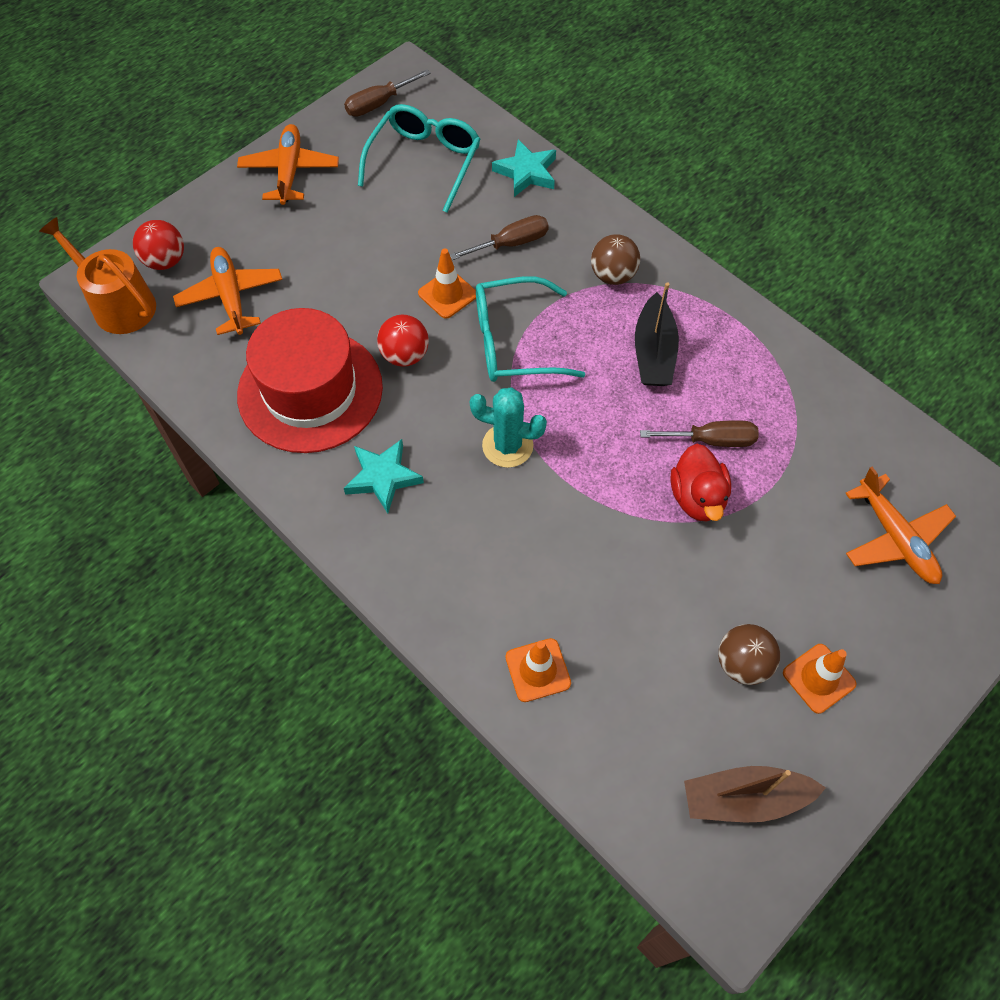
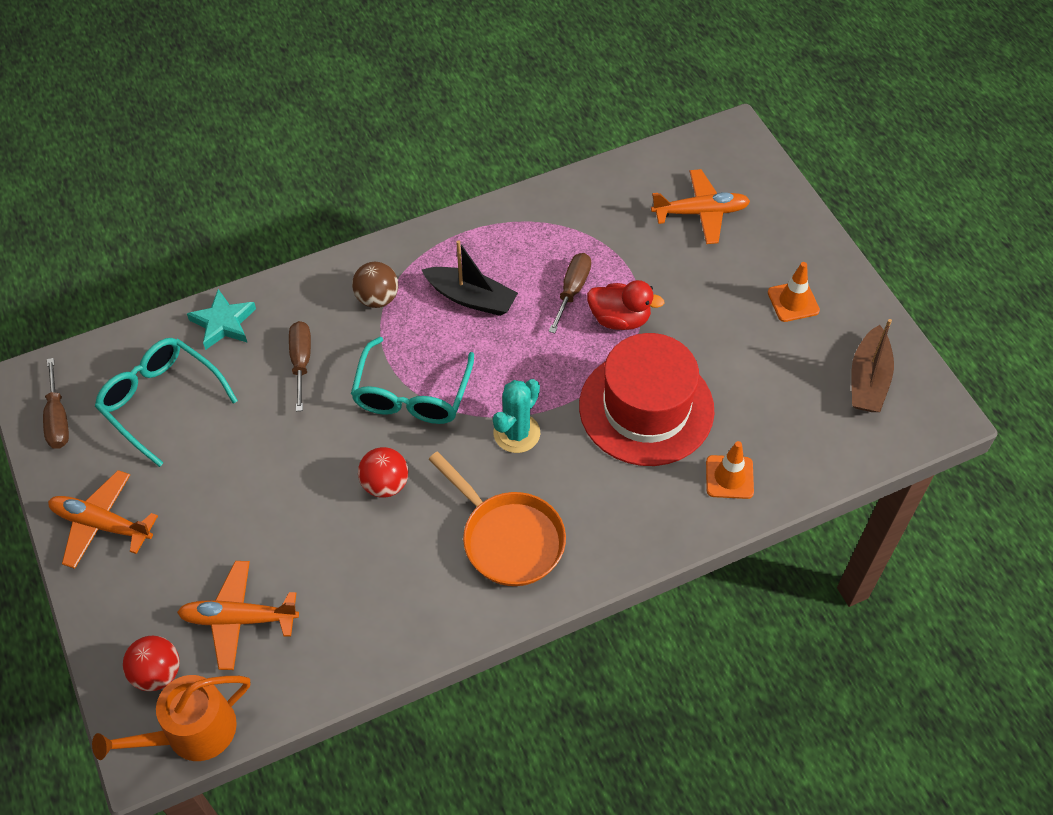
camera: 70 degrees left, 5 degrees down
(310, 391) = (388, 574): red hat -> red hat (646, 408)
(383, 477) = (508, 538): turquoise star -> orange pan
(447, 294) = (333, 430): orange traffic cone -> none
(742, 663) = (767, 342): brown ball -> none

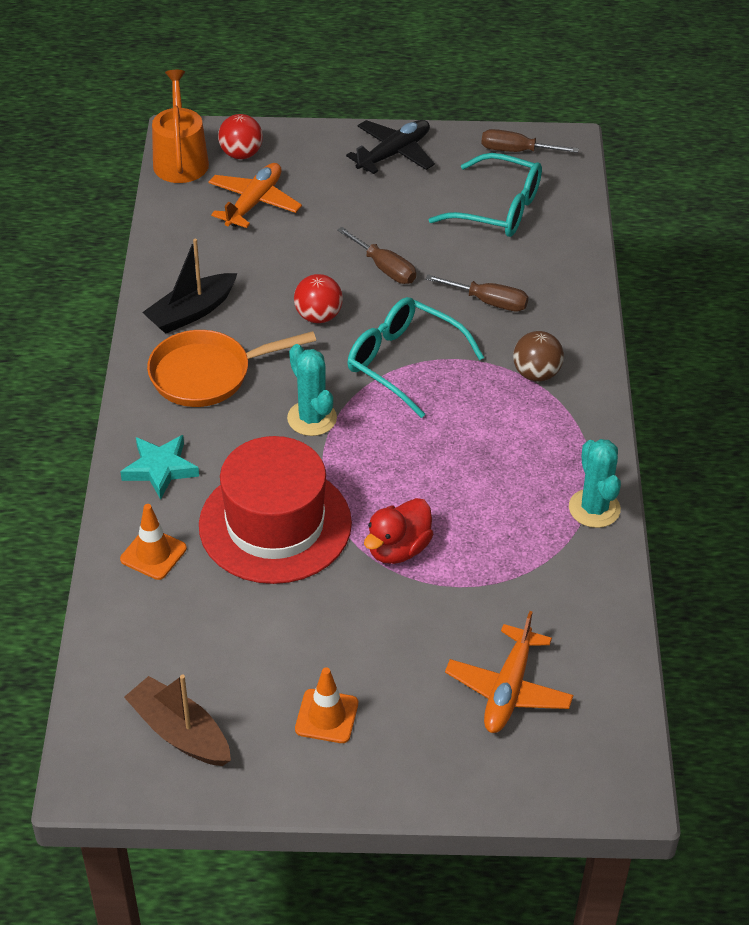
camera: 115 degrees right, 10 degrees down
(101, 524) = (394, 153): orange plane -> black plane
(160, 401) = (498, 209): turquoise glasses -> turquoise glasses turned 45 degrees clockwise
(223, 323) = (565, 265): turquoise star -> turquoise star (160, 469)
(471, 298) = (496, 442): black boat -> black boat (191, 312)
(506, 217) = (594, 508): none -> turquoise cactus
(572, 290) = (459, 525): brown screwdriver -> brown screwdriver (384, 268)

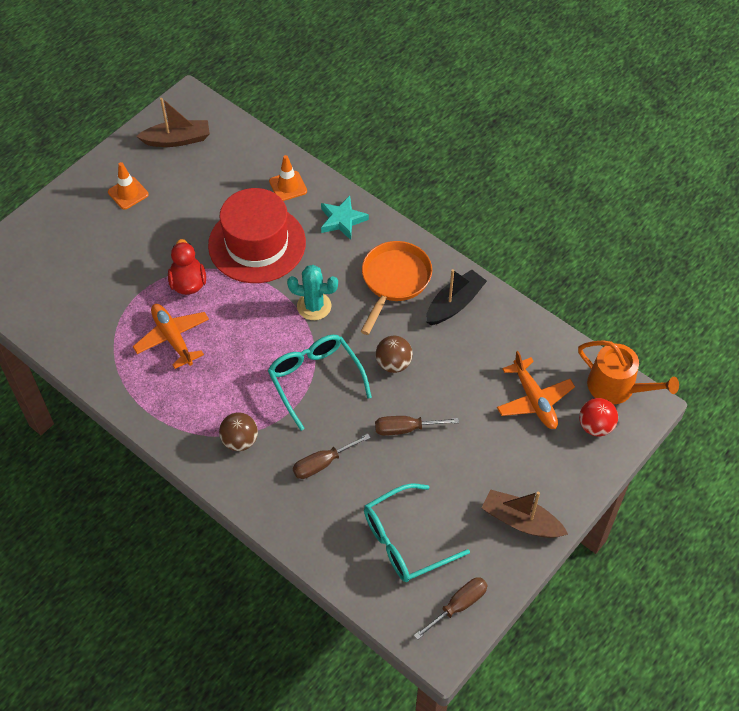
camera: 130 degrees right, 10 degrees up
(191, 312) = (454, 304): black boat -> black boat turned 45 degrees clockwise
(318, 316) = (393, 364): red ball -> brown ball
(394, 153) = (521, 521): black plane -> brown boat
(403, 362) = (315, 379): turquoise glasses -> turquoise glasses turned 105 degrees counterclockwise
(508, 689) = (65, 268): orange plane -> orange plane (172, 338)
(594, 508) = (120, 389): turquoise cactus -> none

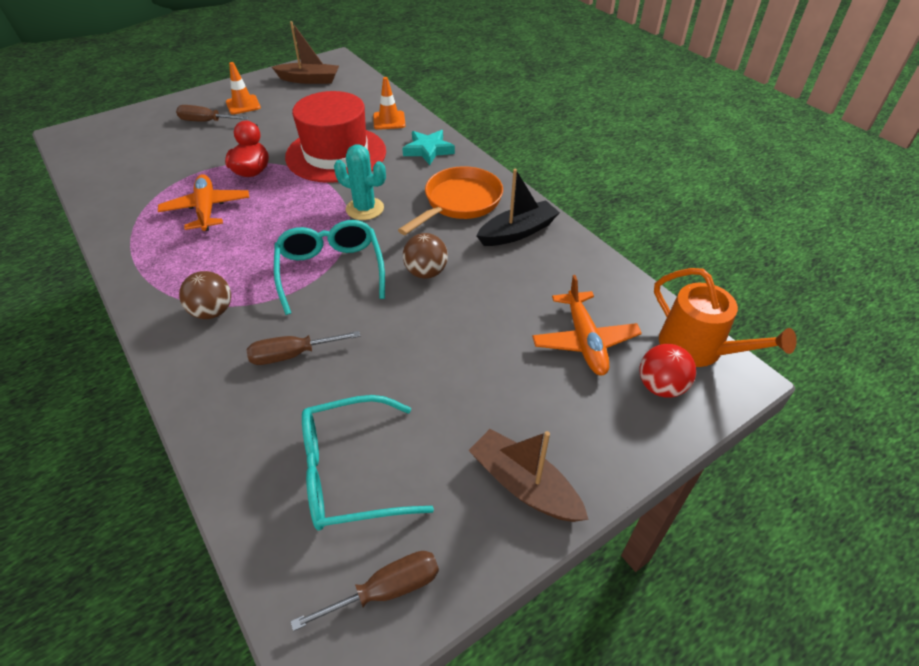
camera: 15 degrees right, 10 degrees down
(405, 429) = (411, 339): brown screwdriver -> brown screwdriver (206, 121)

